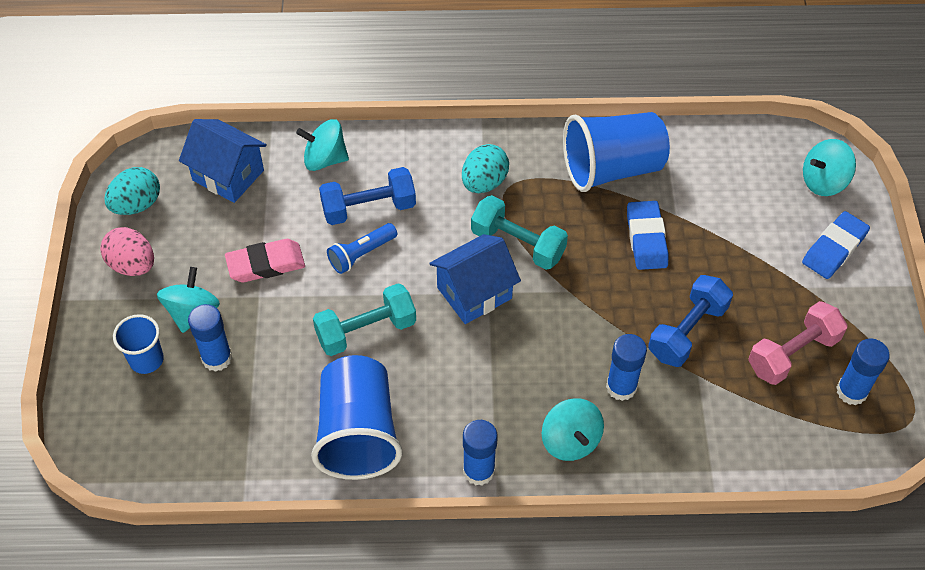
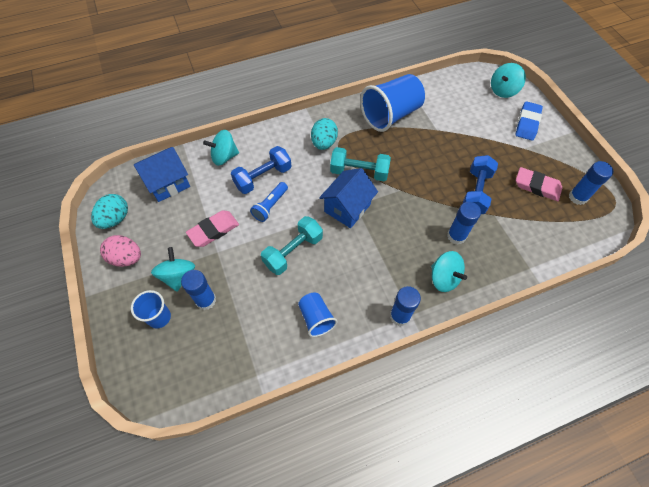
camera: 20 degrees left, 5 degrees up
(228, 175) = (168, 183): blue house -> blue house turned 45 degrees counterclockwise
(358, 433) = (316, 318): blue cup -> blue cup, size x0.54
(646, 238) = (428, 147): blue eraser -> none
(792, 354) = (537, 186): pink dumbbell -> pink eraser

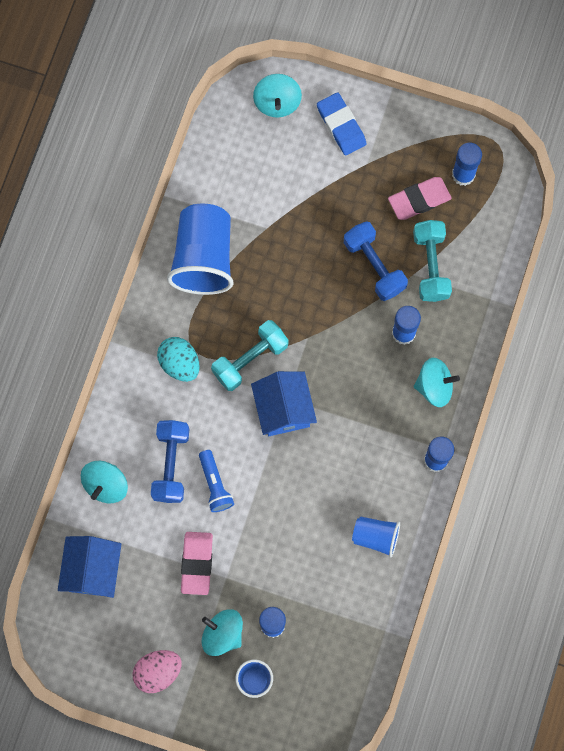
camera: 50 degrees left, 15 degrees up
(115, 219) = (96, 655): turquoise egg -> none
(293, 251) = (288, 503): turquoise dumbbell -> turquoise dumbbell (430, 266)

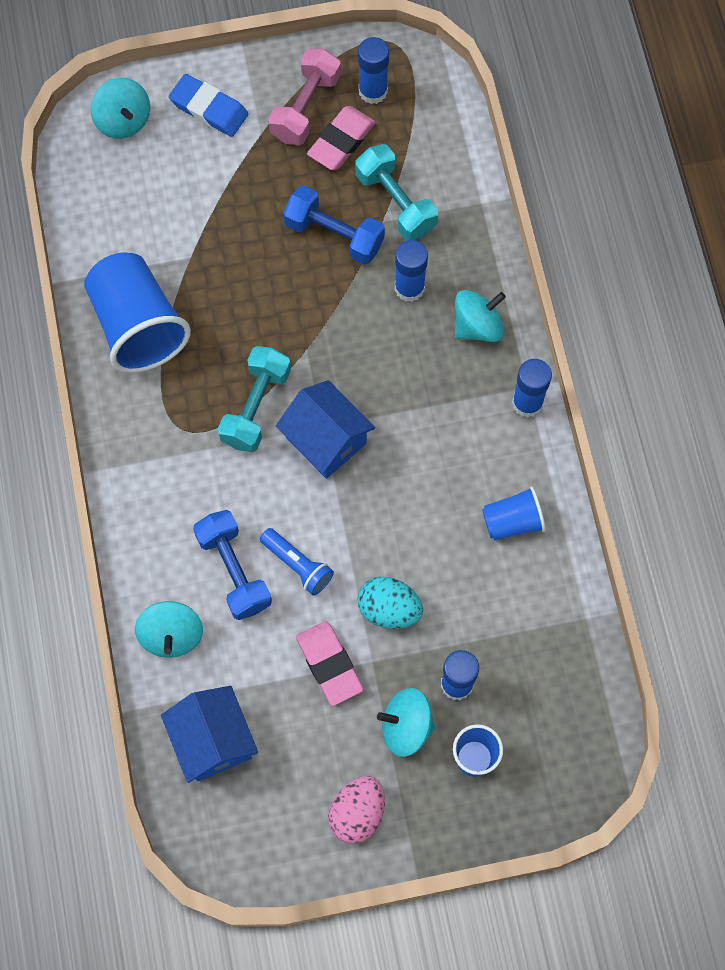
camera: 30 degrees left, 5 degrees down
(180, 363) = (178, 454): turquoise egg -> turquoise egg (389, 609)
(409, 161) = (305, 107): none -> pink dumbbell

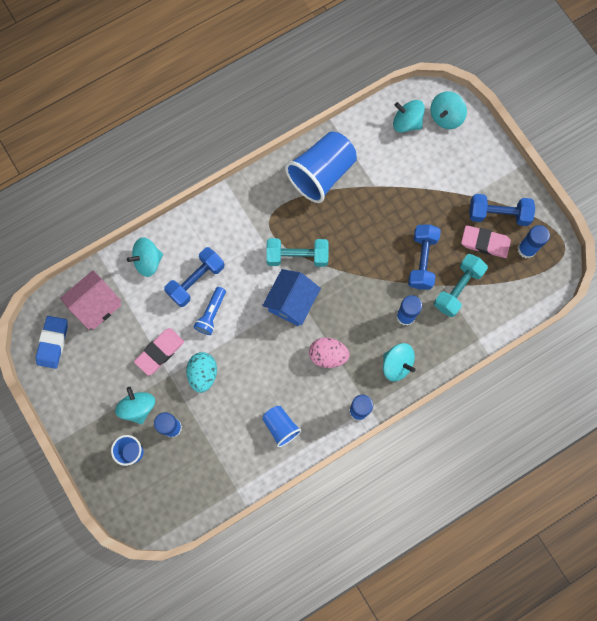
camera: 70 degrees right, 5 degrees up
(108, 177) = (406, 122): none -> turquoise spinning top
(209, 109) = (474, 160): blue eraser -> blue eraser (53, 343)
(213, 740) = (96, 305): blue house -> pink house
(305, 107) = (498, 214): pink dumbbell -> blue dumbbell
(357, 813) = (81, 397): pink egg -> pink egg (328, 355)

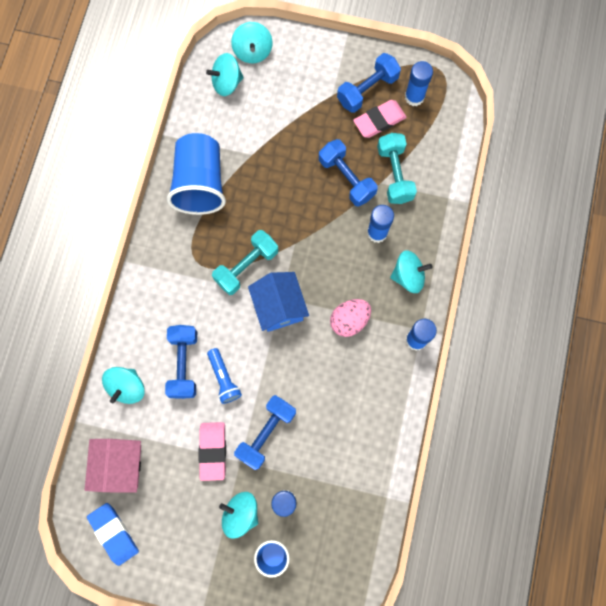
camera: 45 degrees left, 0 degrees up
(203, 374) = (266, 433): turquoise egg -> blue dumbbell
(281, 427) = (370, 412): blue cup -> none

